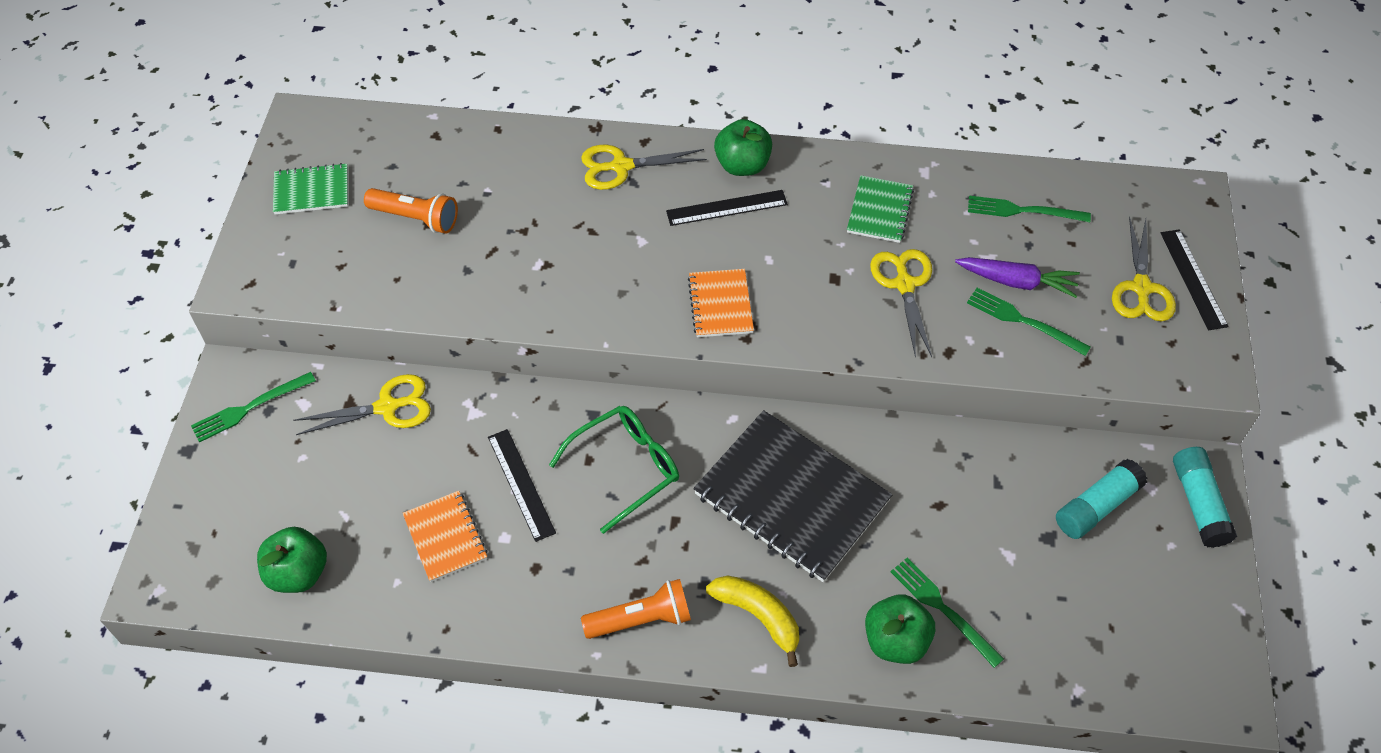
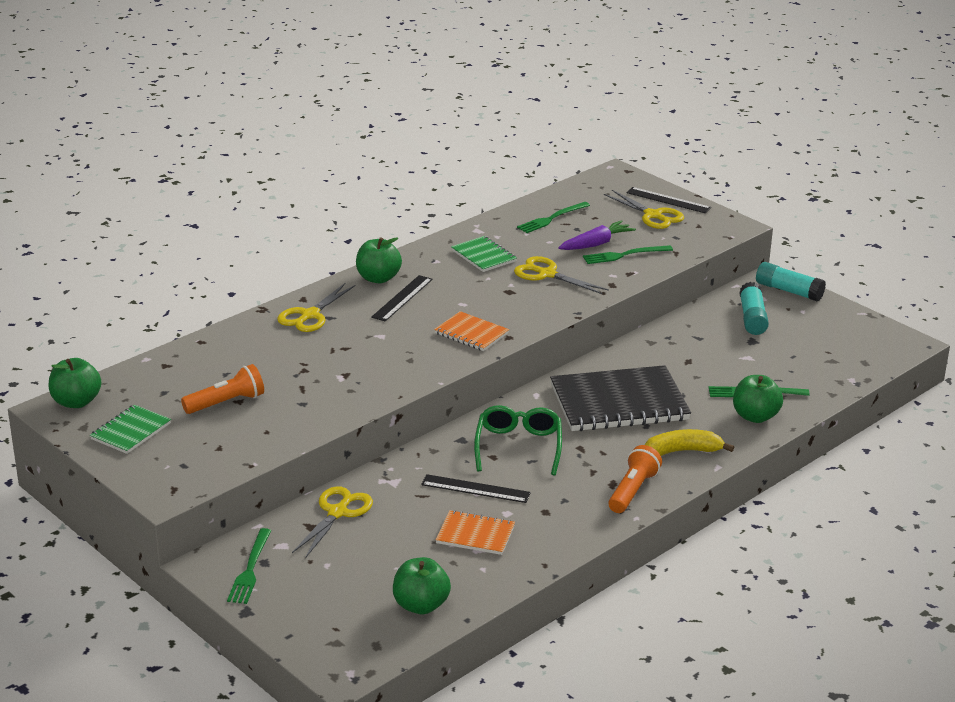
camera: 50 degrees left, 25 degrees down
(323, 125) = (76, 402): none -> green apple

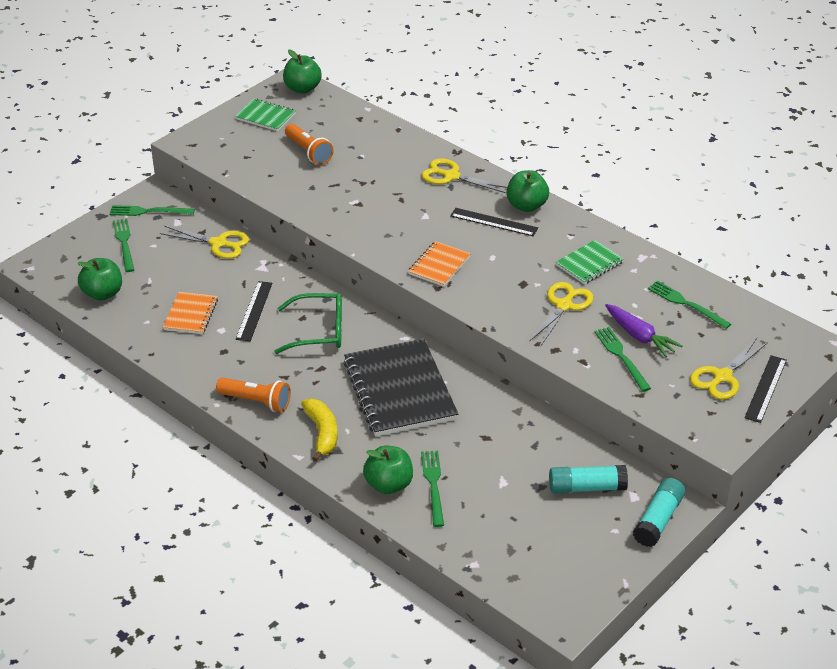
camera: 85 degrees right, 10 degrees up
(316, 589) = (124, 243): none -> green fork

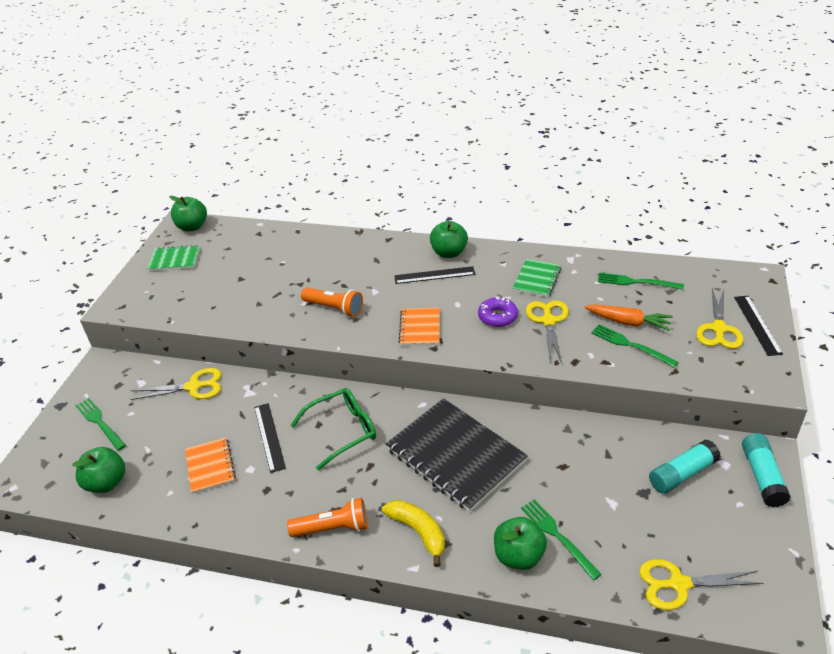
camera: 25 degrees left, 0 degrees up
(148, 211) = (106, 383): green fork -> none
(309, 152) = (234, 275): orange flashlight -> orange flashlight (334, 308)
(451, 176) = (370, 252): yellow scissors -> yellow scissors (679, 584)
(519, 283) = (497, 317): none -> purple donut
(639, 336) = (628, 322): purple carrot -> orange carrot

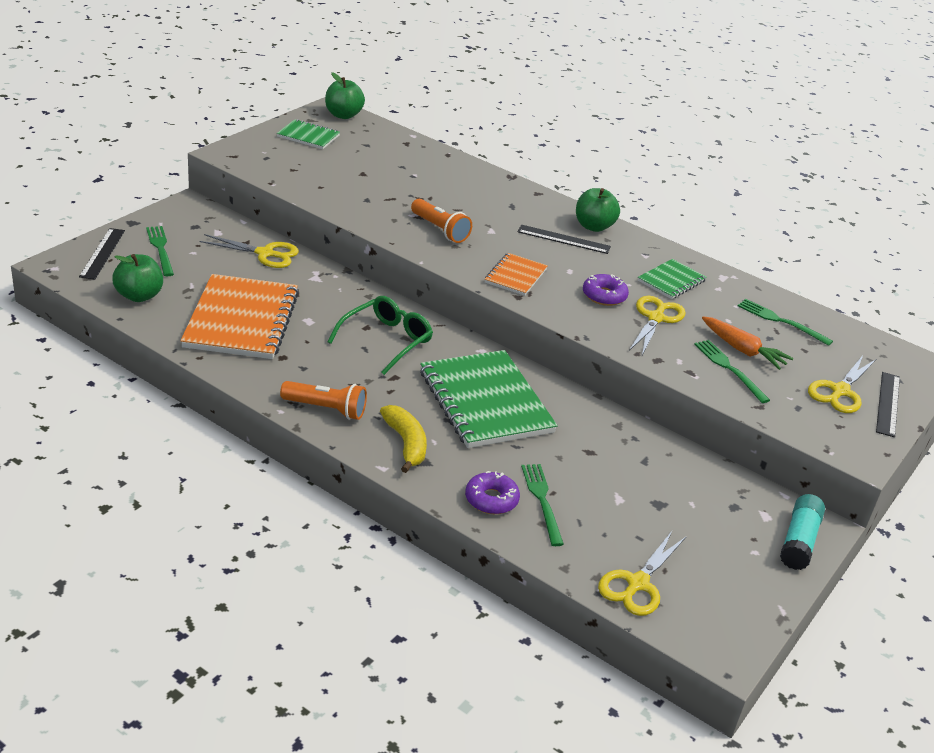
camera: 15 degrees right, 5 degrees down
(210, 466) = (241, 320): orange notebook -> orange notebook, size x1.98
(269, 437) = (312, 318): black ruler -> black ruler (102, 253)
(342, 431) = (386, 341): green glasses -> green glasses turned 45 degrees counterclockwise
(455, 455) = (486, 402): black notebook -> green notebook
(519, 556) = (491, 499): green apple -> purple donut
(679, 584) = (637, 584): yellow scissors -> yellow scissors turned 75 degrees counterclockwise
(682, 474) = (712, 506): turquoise glue stick -> none

